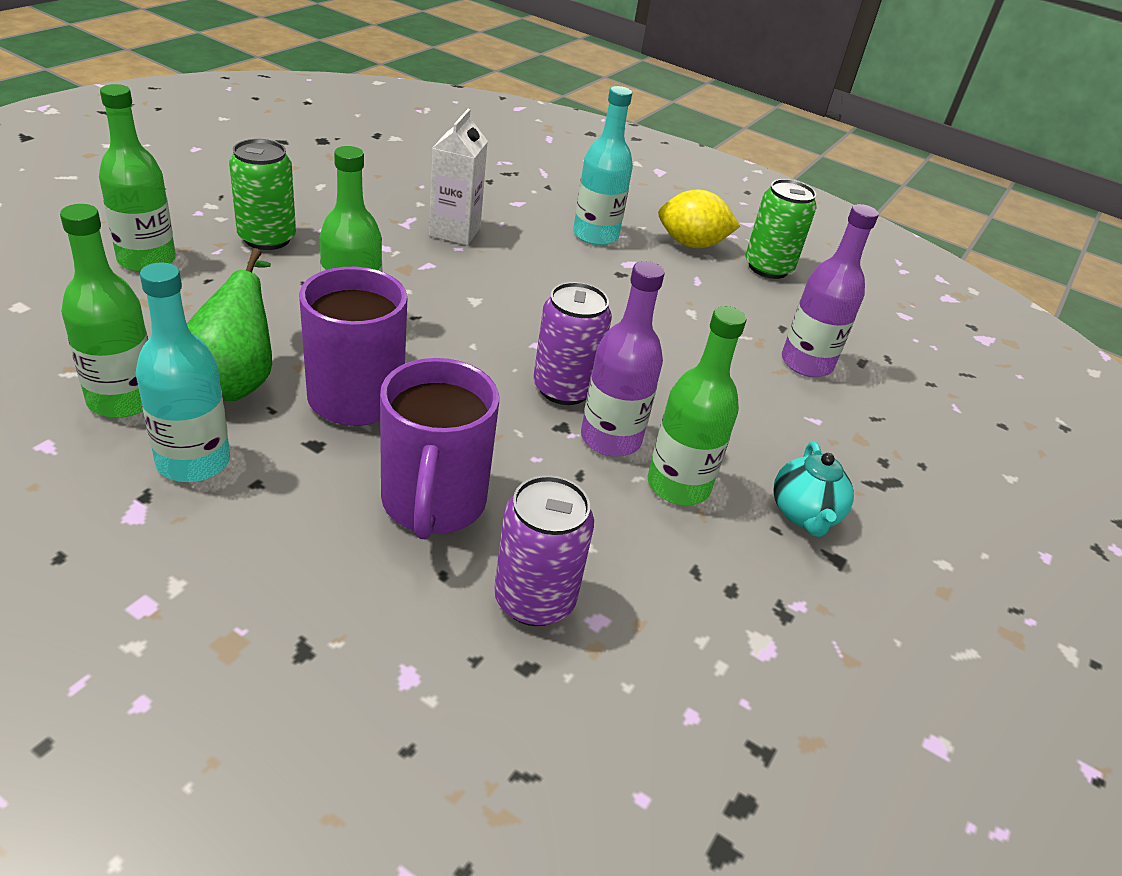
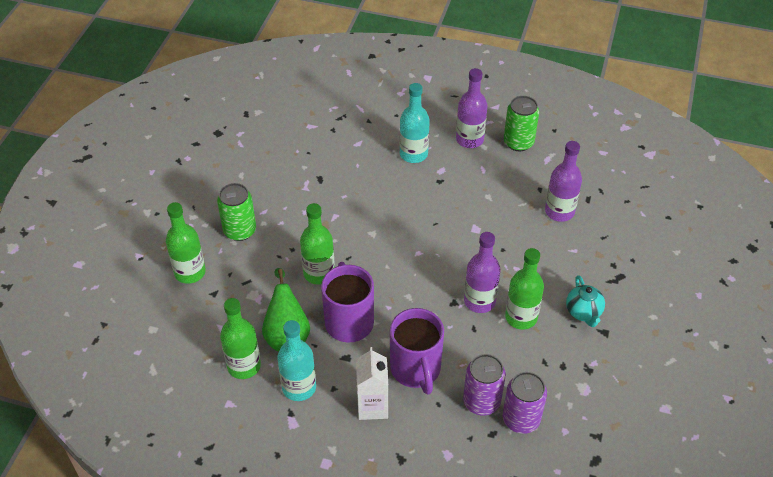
camera: 10 degrees left, 10 degrees up
(455, 232) = (335, 183): white carton -> white carton (372, 406)
(564, 389) = (444, 278): purple can -> purple can (521, 419)
(691, 244) = (469, 139): yellow lemon -> purple bottle

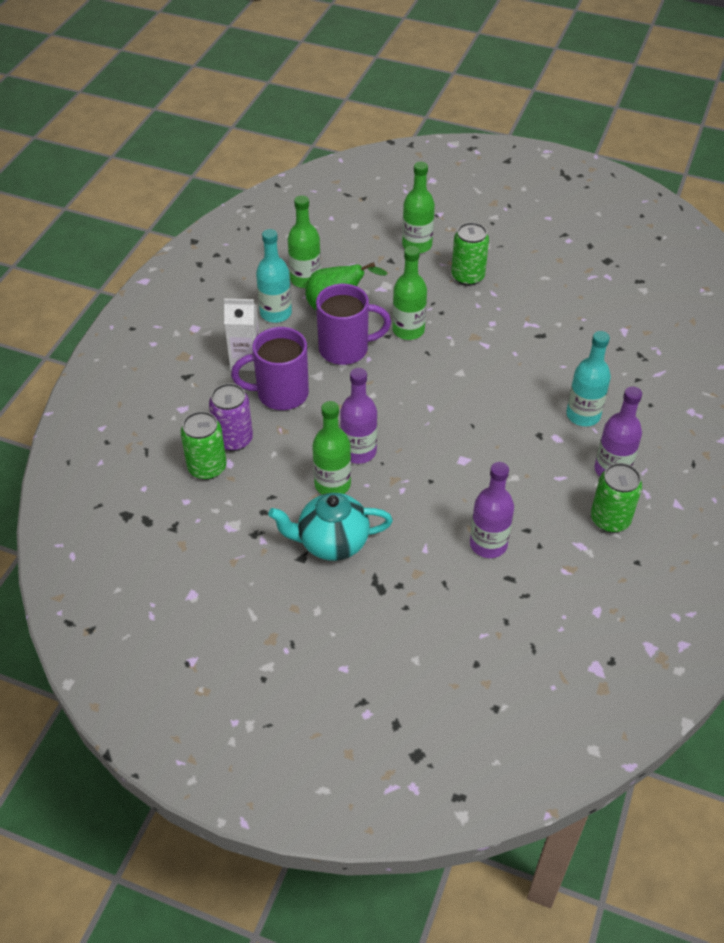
camera: 95 degrees right, 0 degrees up
(521, 419) = (207, 467): purple can -> green can
(583, 312) = (332, 542): turquoise teapot -> turquoise teapot, size x1.58

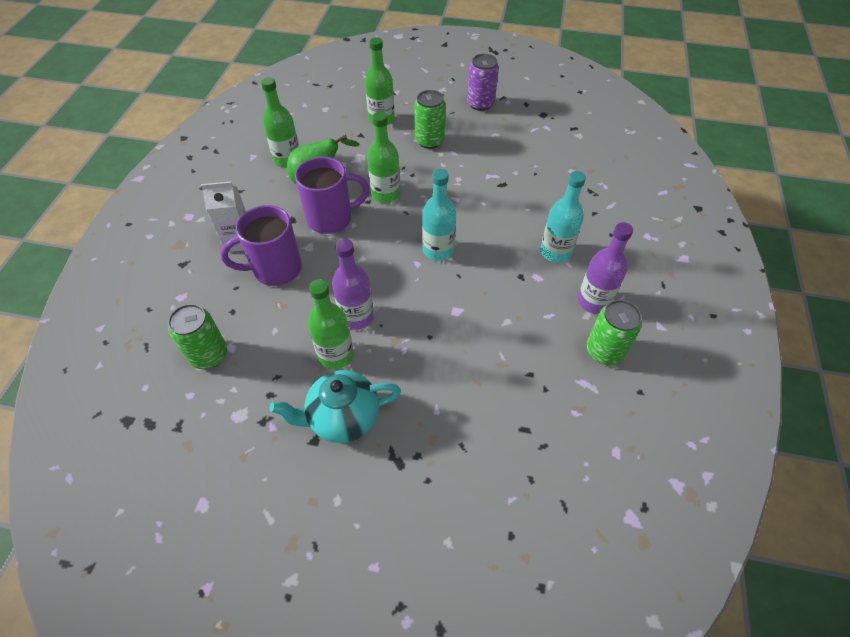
camera: 10 degrees left, 5 degrees up
(234, 439) = (234, 321): purple can -> purple can (480, 104)
(276, 313) = (263, 193): turquoise bottle -> turquoise bottle (438, 250)
(488, 544) = (496, 395): purple bottle -> none

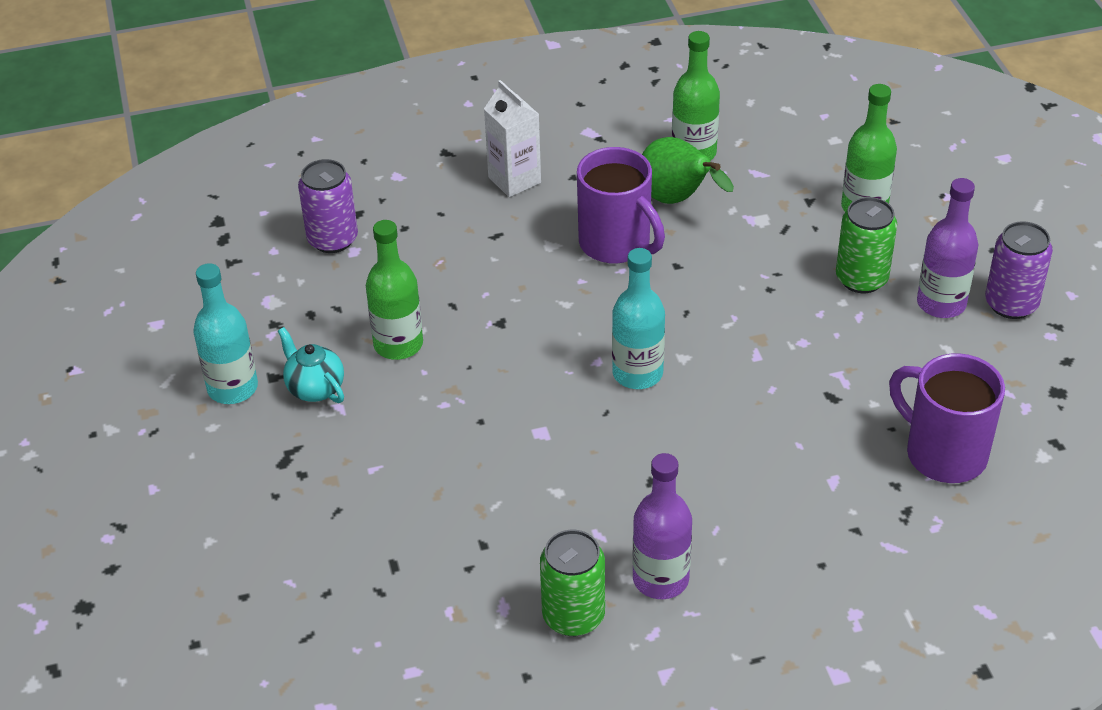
camera: 65 degrees right, 10 degrees down
(209, 355) = (332, 239): green can -> purple can
(275, 269) = (492, 232): purple mug -> purple mug (943, 453)
(343, 418) = (315, 388): turquoise teapot -> turquoise teapot, size x0.63
(356, 317) = (467, 339): purple bottle -> purple bottle (941, 303)
(385, 194) = (705, 277): green bottle -> none
(555, 252) = (730, 506): turquoise bottle -> turquoise bottle (232, 388)

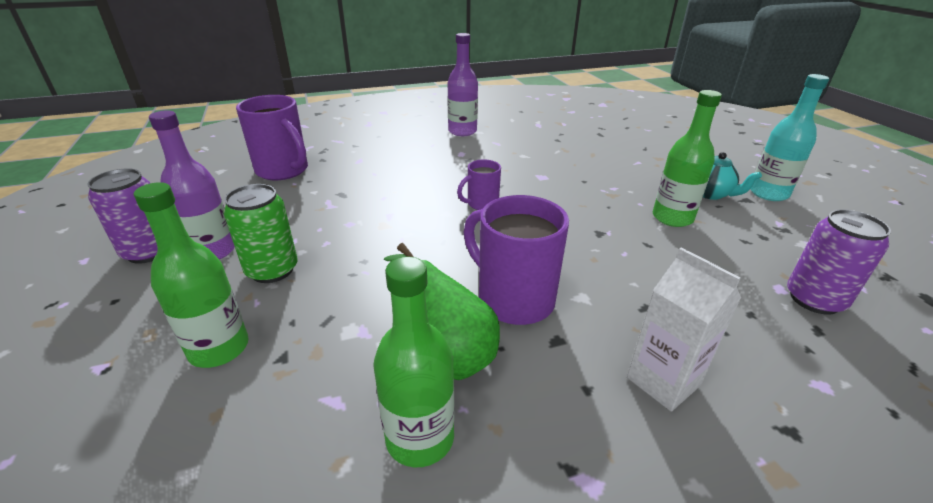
camera: 175 degrees right, 10 degrees down
(573, 616) = (504, 123): green can -> none
(637, 373) = (481, 204): turquoise bottle -> purple mug

